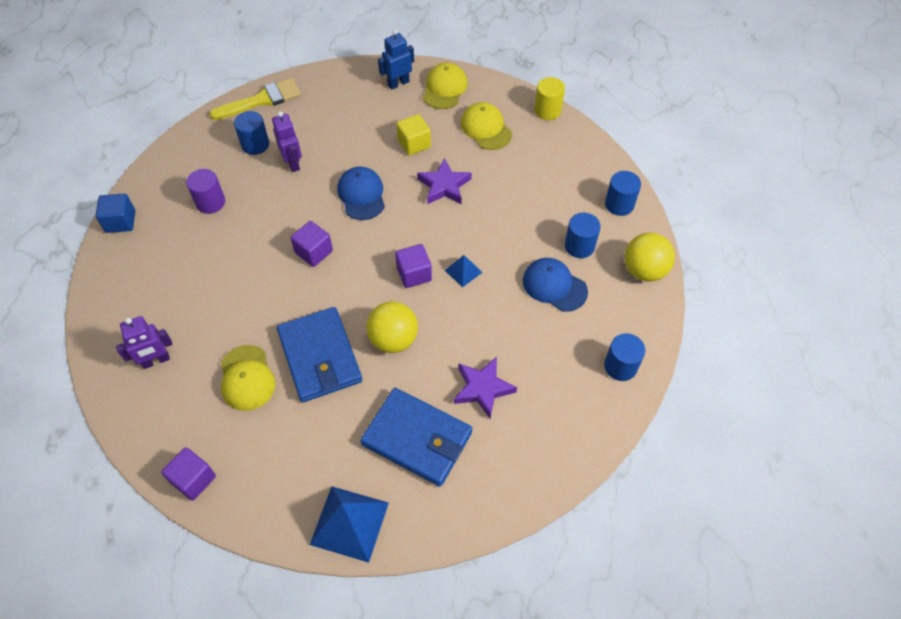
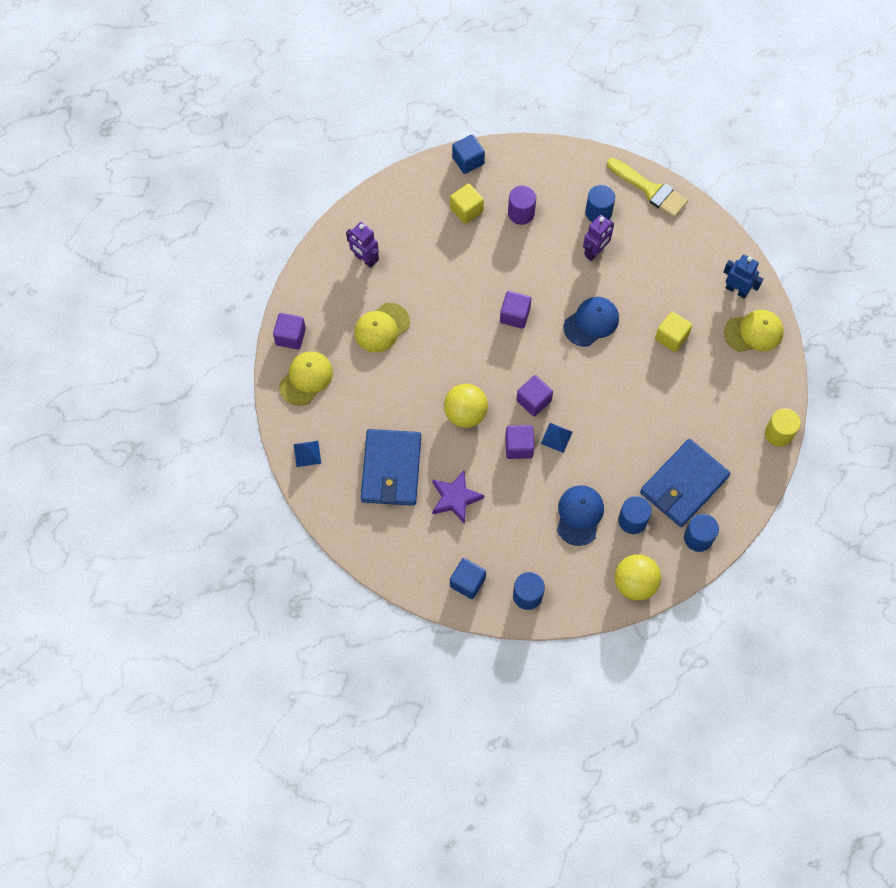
camera: 65 degrees right, 10 degrees up
(172, 245) = (466, 210): none -> yellow cube
(319, 357) = (424, 368): blue wallet -> blue wallet (683, 484)
(349, 523) = (307, 453): blue pyramid -> blue pyramid, size x0.52
(444, 186) = (638, 383): purple star -> none
(456, 307) = (519, 446): none -> purple cube
(486, 128) = (724, 389): yellow cap -> yellow cap (306, 379)
(583, 417) = (467, 582): none -> blue cube

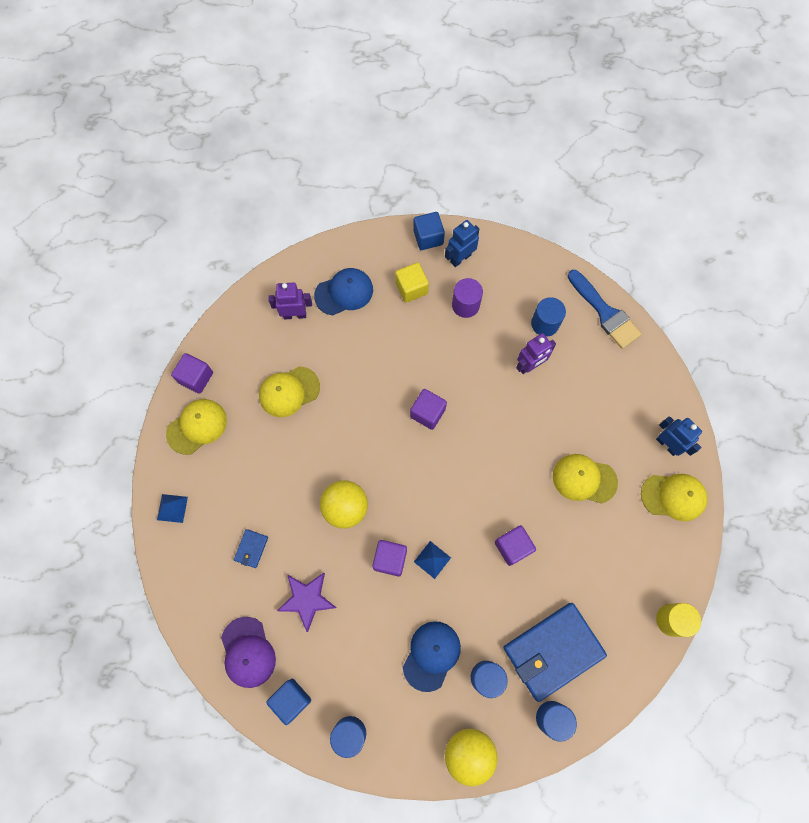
camera: 15 degrees right, 5 degrees up
(365, 259) = (295, 314): purple robot -> purple robot turned 120 degrees clockwise
(391, 469) = (251, 549): blue wallet -> blue wallet, size x0.41
(416, 554) = (248, 652): none -> purple cap
(503, 172) = (460, 258): none -> blue robot
(533, 401) = (420, 512): purple cube -> purple cube (513, 547)
(591, 322) = (504, 441): blue cap -> blue cap (344, 292)
(650, 190) = (605, 313): yellow brush -> blue brush
(671, 337) = (584, 479): yellow cube -> yellow cap

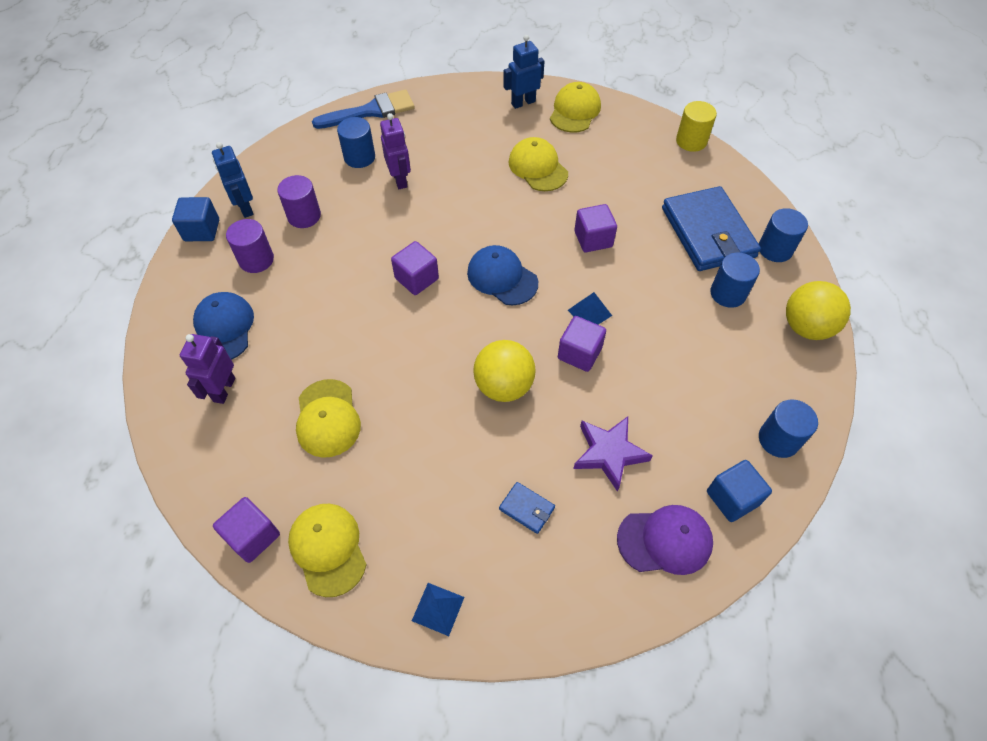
camera: 75 degrees left, 15 degrees down
(411, 288) = (256, 260): yellow cube -> purple cylinder
(431, 655) = (698, 337): blue cap -> blue cap (502, 277)
(584, 479) = (538, 167): yellow cap -> yellow cap turned 120 degrees clockwise

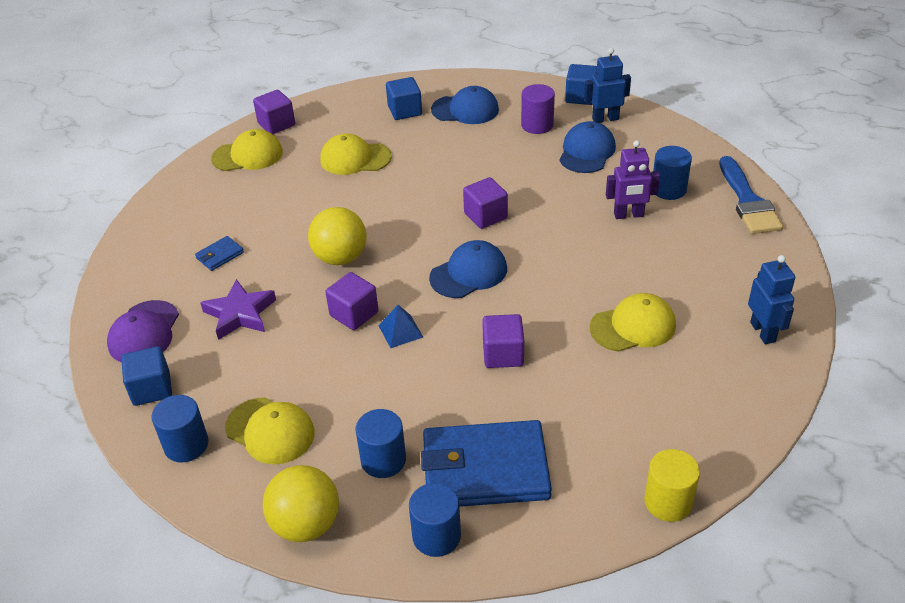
camera: 105 degrees right, 15 degrees down
(224, 389) = (405, 111): purple robot -> blue cube
(304, 216) = (587, 152): purple cylinder -> blue cap
(438, 609) = (173, 201): blue pyramid -> none
(575, 111) = (743, 382): yellow cap -> yellow cap (270, 431)

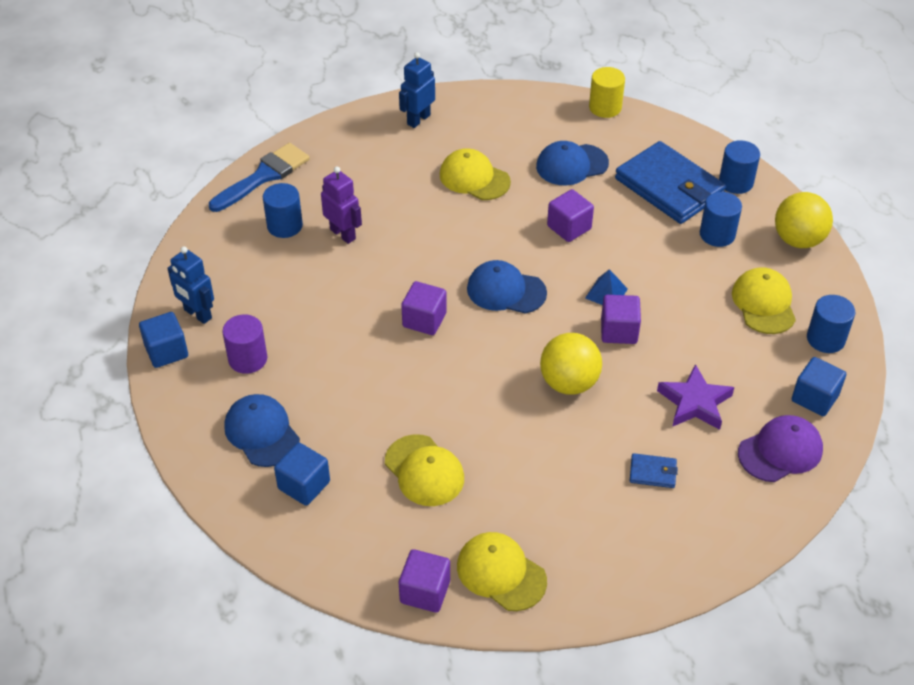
camera: 130 degrees left, 5 degrees up
(587, 152) = (267, 301): blue cap -> blue cap (571, 165)

